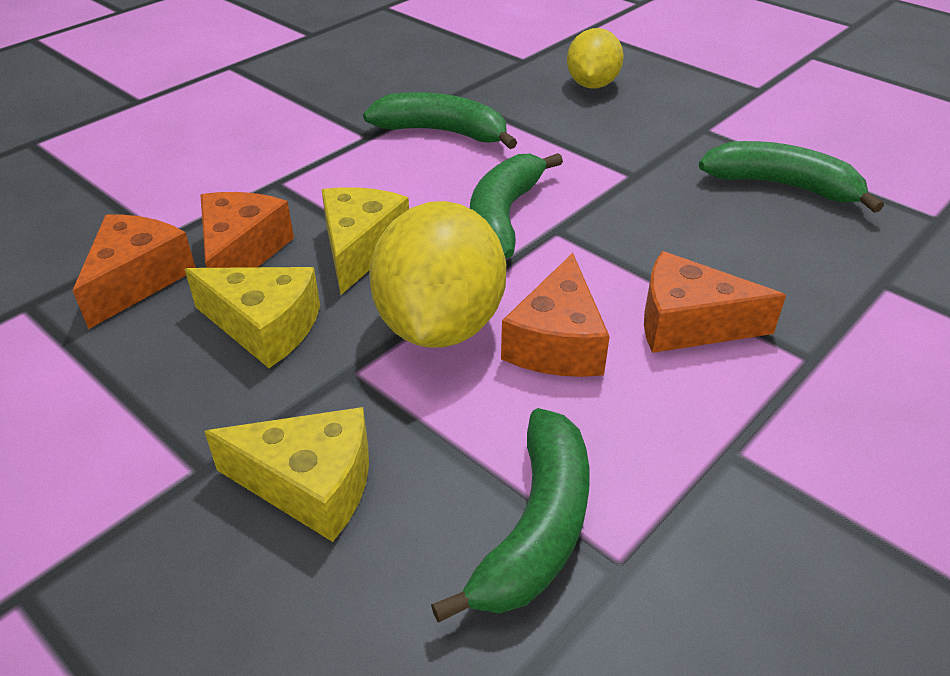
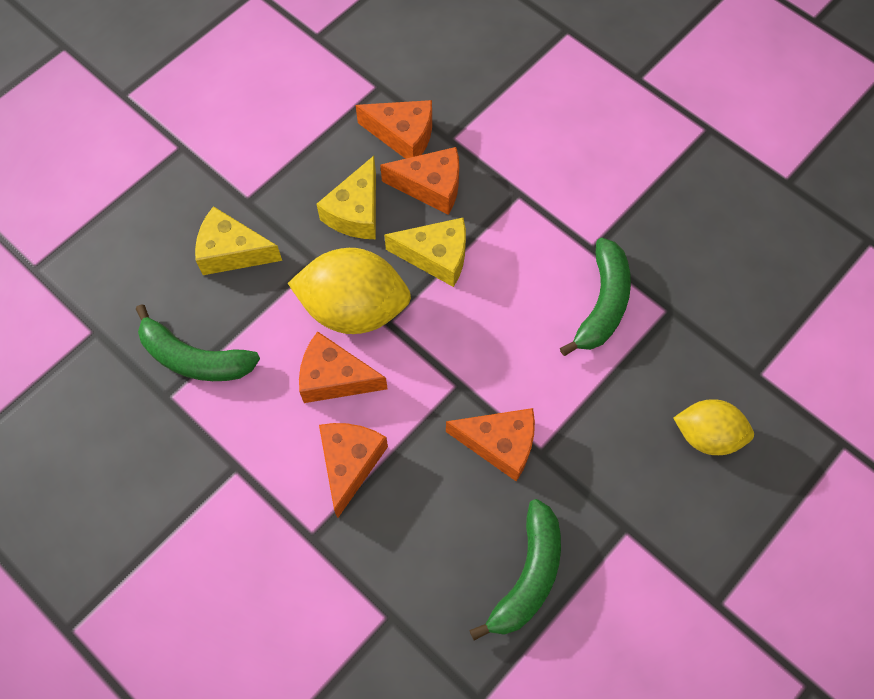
camera: 90 degrees right, 25 degrees up
(310, 485) = (232, 252): yellow cheese -> yellow cheese turned 90 degrees clockwise
(504, 216) = (477, 349): green banana -> none
(630, 201) = (500, 444): none -> orange cheese

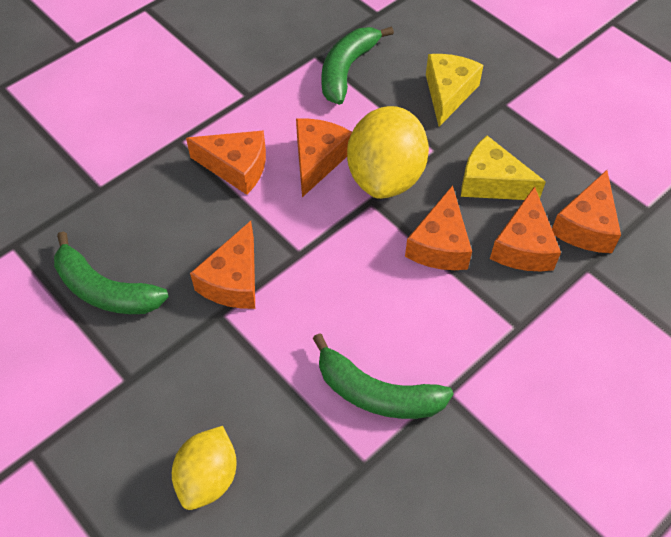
camera: 95 degrees right, 10 degrees down
(436, 256) = (440, 245): yellow cheese -> orange cheese

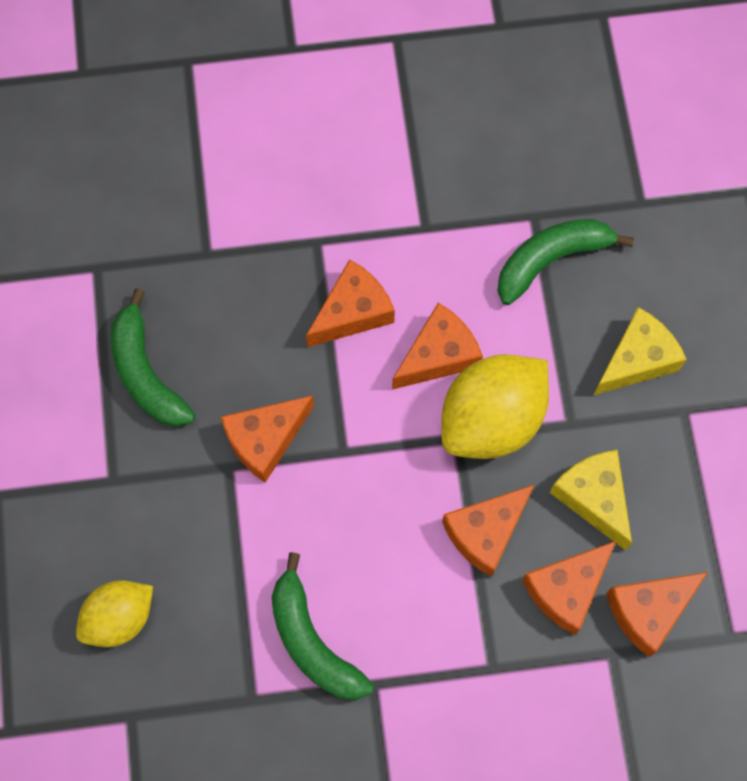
camera: 35 degrees right, 15 degrees up
(236, 167) = (352, 312): orange cheese -> orange cheese turned 90 degrees counterclockwise

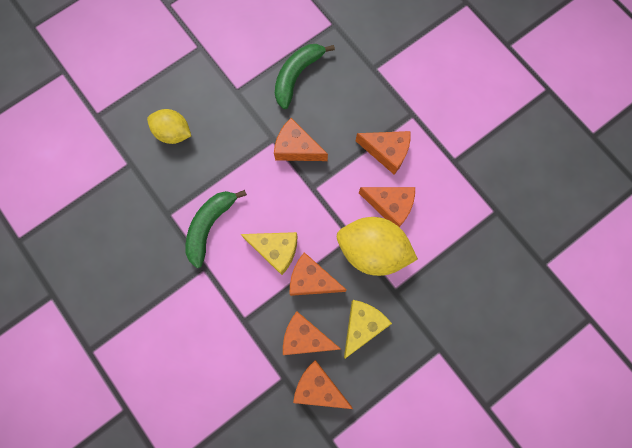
camera: 60 degrees right, 5 degrees up
(551, 260) = (479, 234): green banana -> none
(636, 359) = (452, 308): yellow cheese -> yellow cheese (276, 250)

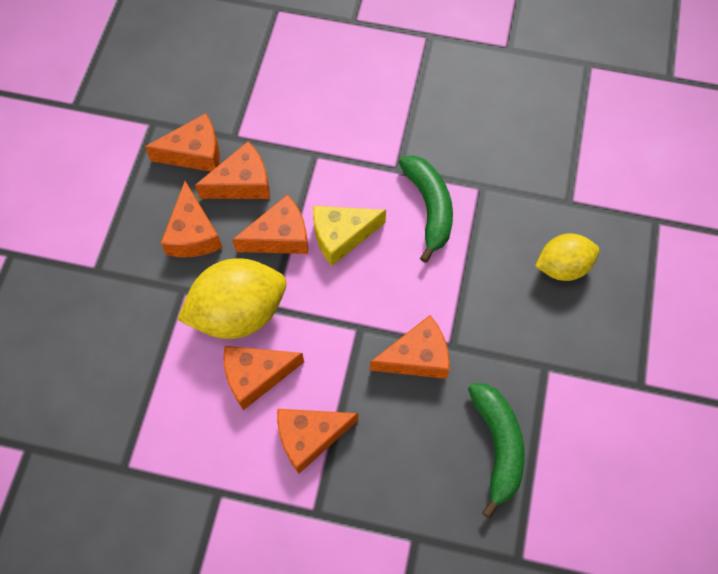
camera: 140 degrees right, 10 degrees down
(362, 325) = (193, 234): yellow cheese -> orange cheese

